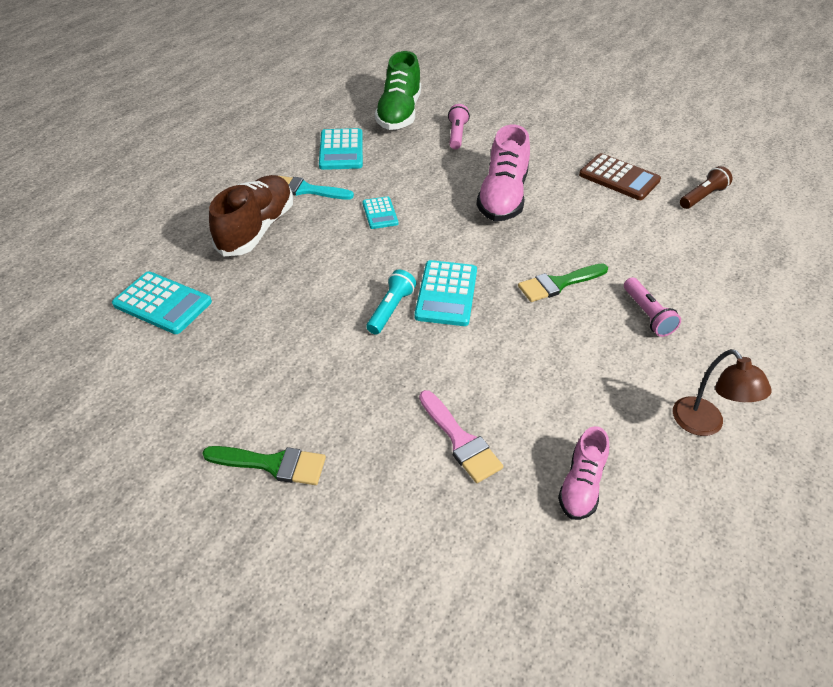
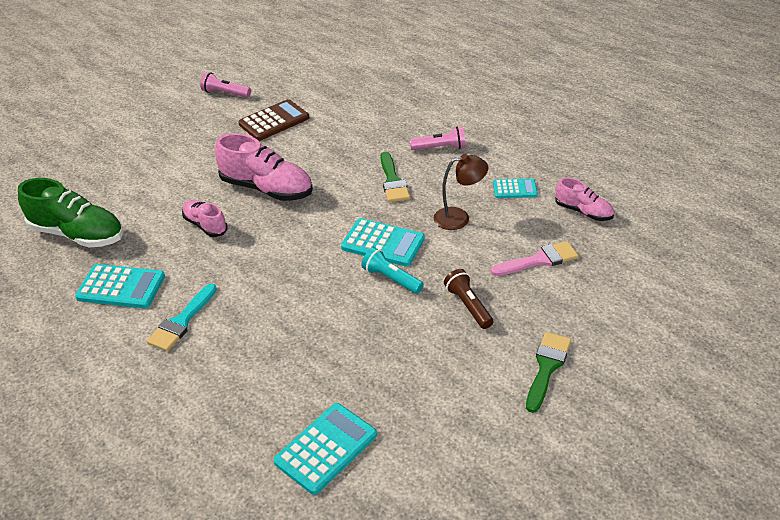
camera: 75 degrees left, 5 degrees down
(257, 229) = (232, 366): brown shoe -> none
(380, 213) = (251, 270): turquoise calculator -> turquoise calculator (515, 189)
(433, 173) = (205, 225): none -> pink shoe
(457, 135) = (147, 199): pink flashlight -> pink flashlight (225, 93)
(702, 197) = (320, 89): brown flashlight -> brown flashlight (468, 306)
(704, 425) = (543, 151): brown lamp -> brown lamp (459, 218)

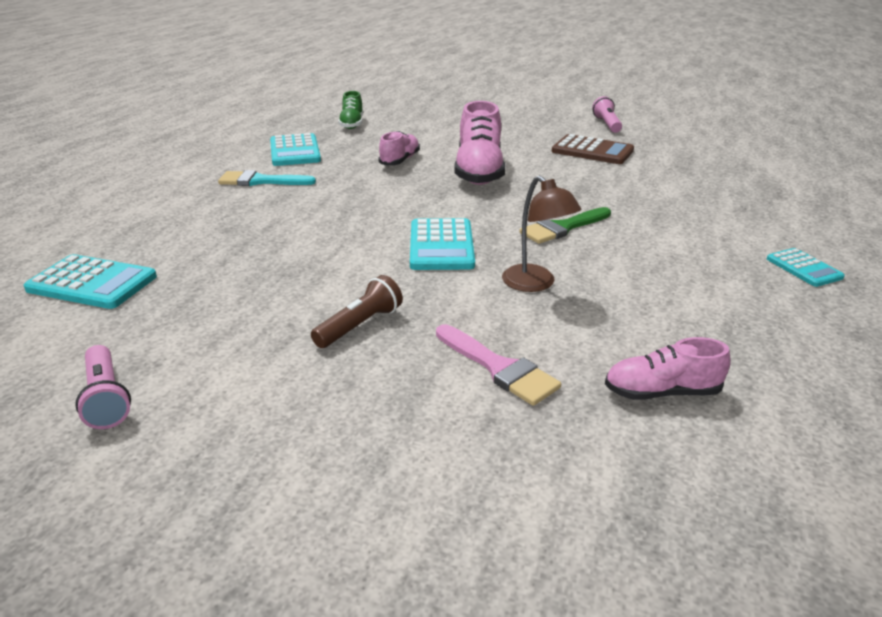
camera: 65 degrees right, 10 degrees down
(78, 234) = (352, 124): green shoe -> green shoe, size x0.56
(391, 279) = (380, 263): turquoise flashlight -> none
(440, 148) = (667, 243): pink flashlight -> pink flashlight (106, 398)
(515, 189) = (646, 315): turquoise calculator -> turquoise calculator (804, 268)
(547, 367) = (257, 419): green brush -> none
(583, 212) = (661, 392): pink shoe -> pink shoe turned 75 degrees clockwise

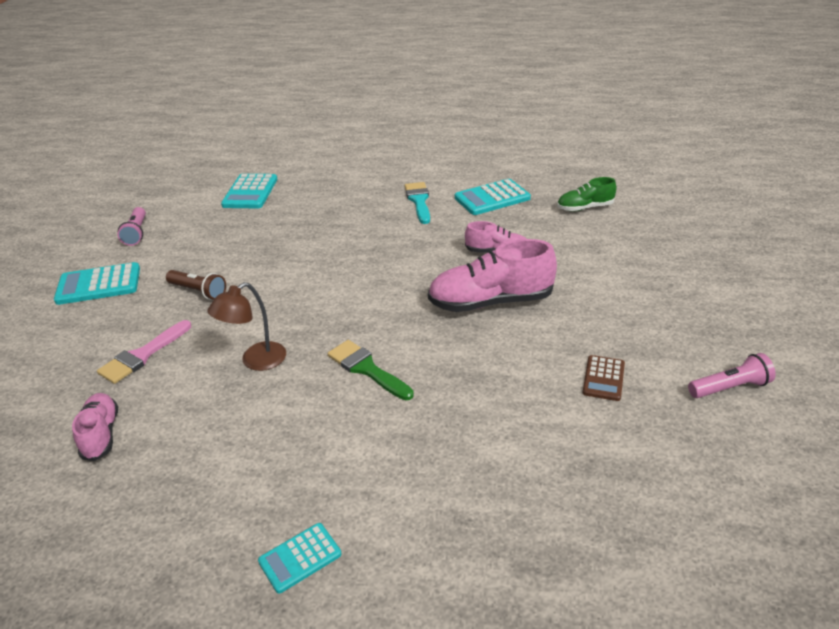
camera: 80 degrees right, 5 degrees up
(106, 398) = (136, 233): pink flashlight -> pink flashlight turned 60 degrees counterclockwise
(441, 245) = (318, 305): turquoise calculator -> turquoise calculator (99, 285)
(592, 151) = (603, 378): brown calculator -> brown calculator, size x0.61

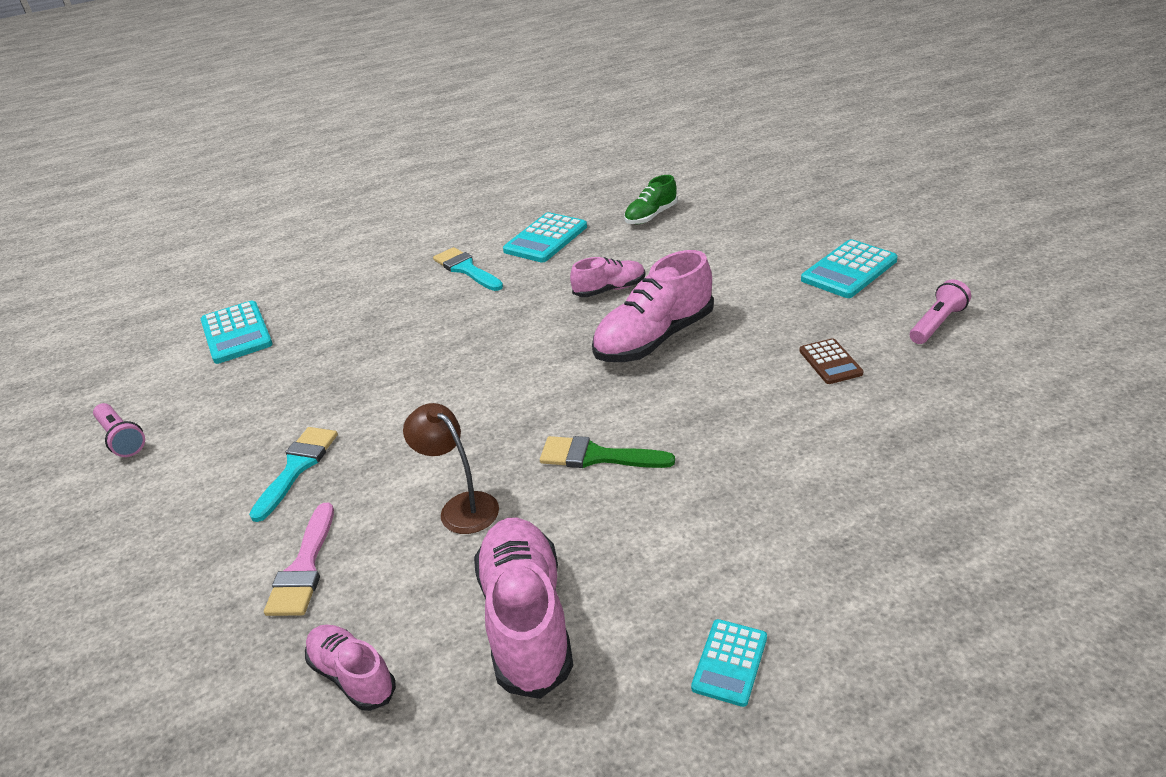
camera: 30 degrees left, 0 degrees up
(99, 285) = (138, 519): turquoise calculator -> turquoise calculator (849, 270)
(198, 291) = (297, 467): brown flashlight -> turquoise brush
(217, 455) = (526, 620): none -> pink shoe
(256, 361) = (461, 507): brown lamp -> brown lamp turned 120 degrees clockwise

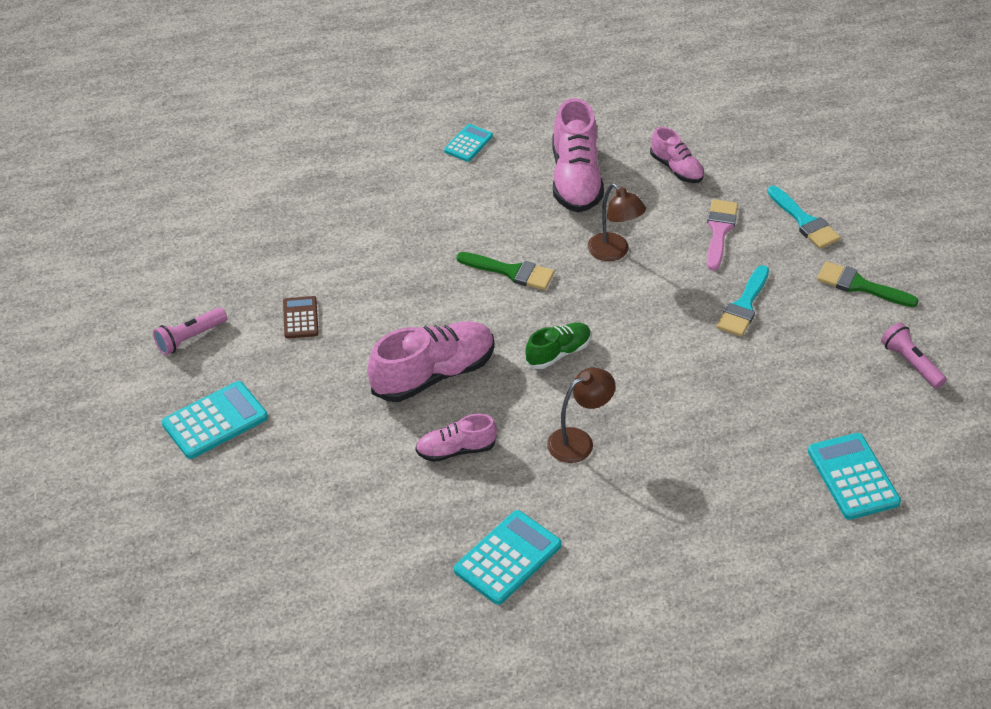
camera: 175 degrees left, 10 degrees up
(133, 520) = (860, 286): none -> green brush
(466, 269) = (606, 523): turquoise brush -> turquoise brush (804, 221)
(494, 314) = (579, 441): none -> brown lamp
(651, 216) = (372, 571): green shoe -> green shoe (558, 353)

